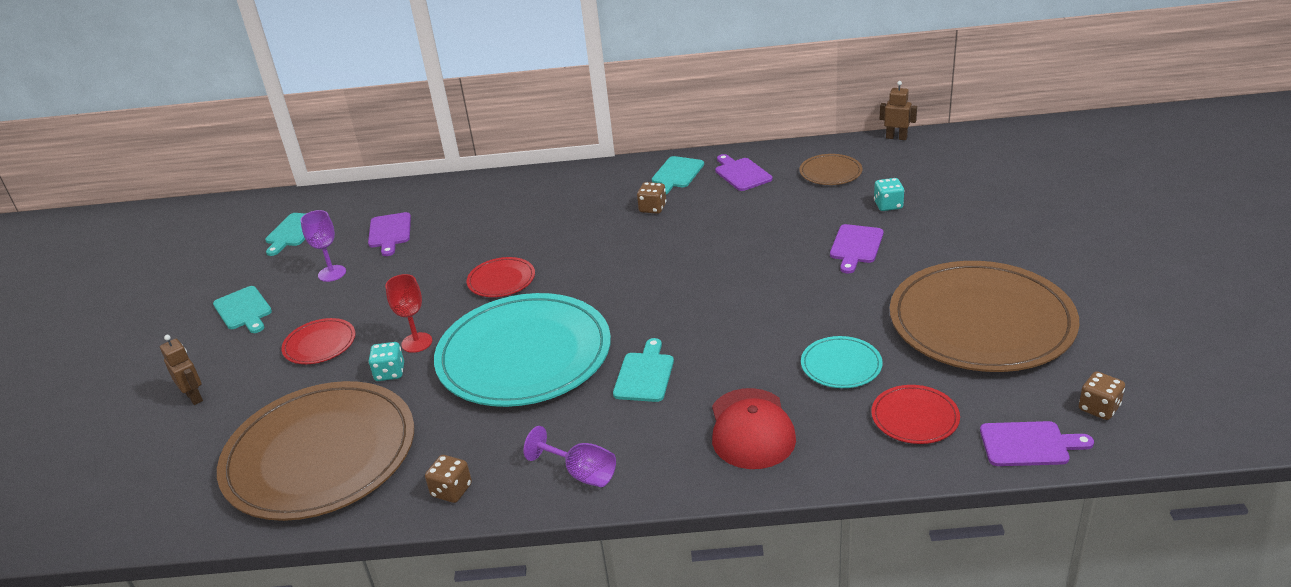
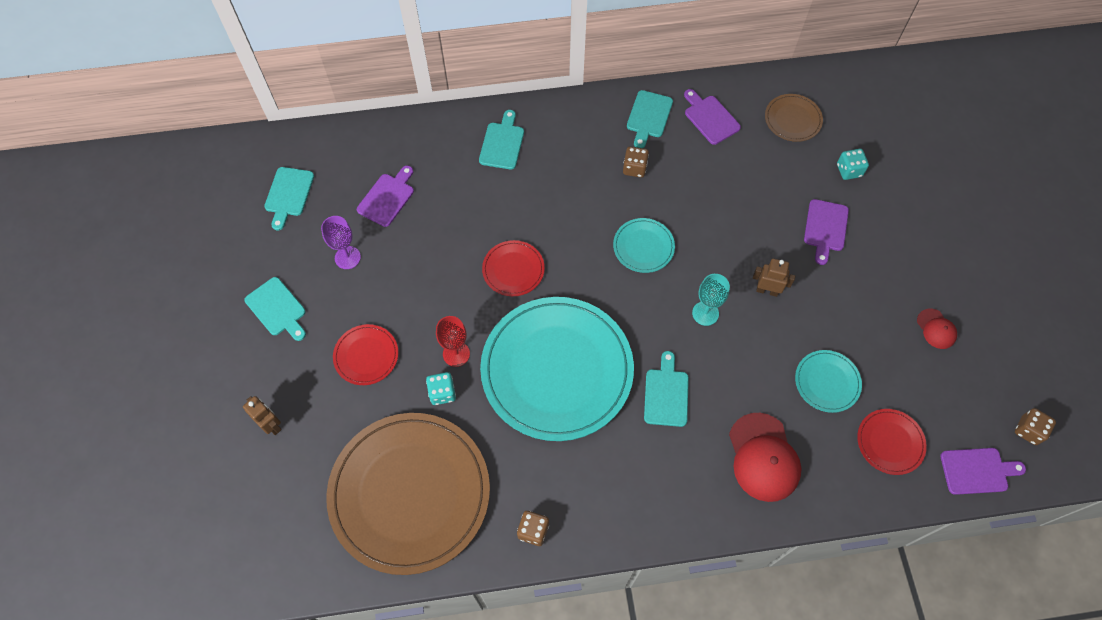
camera: 10 degrees left, 30 degrees up
(390, 232) = (387, 198): purple cutting board -> purple cutting board turned 135 degrees counterclockwise
(520, 195) = (502, 143): none -> turquoise cutting board
(581, 473) = (635, 509): purple goblet -> none
(648, 262) = (643, 247): none -> turquoise plate
(705, 311) = (705, 313): none -> turquoise goblet
(896, 137) = (849, 67): brown robot -> brown robot (767, 290)
(981, 322) = (936, 329): brown plate -> red cap

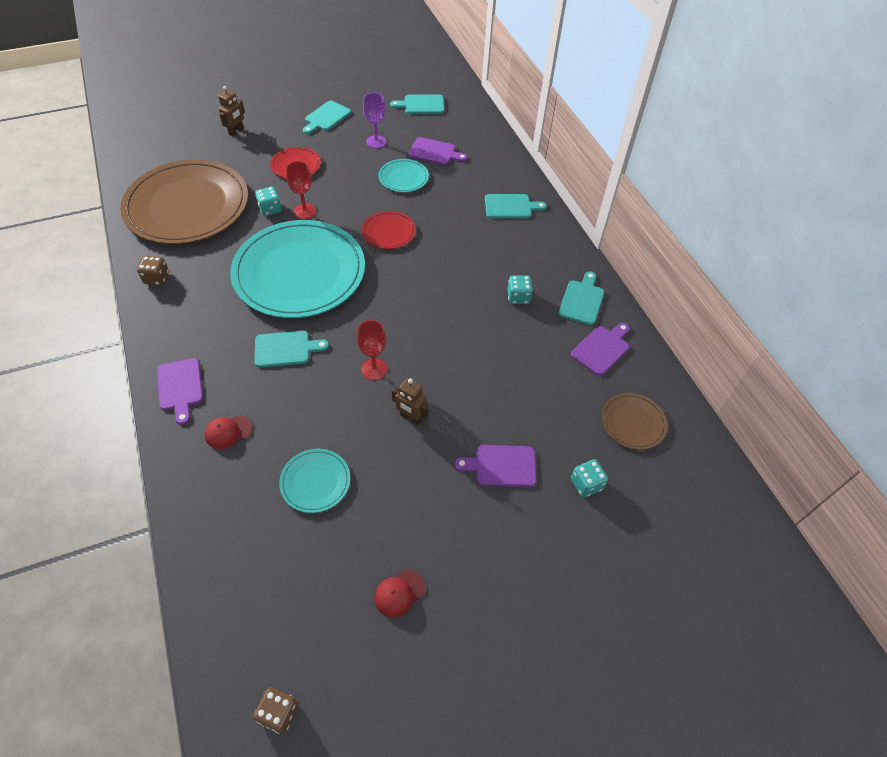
camera: 75 degrees right, 10 degrees down
(634, 168) = (518, 297): brown dice -> turquoise dice
(643, 247) = (434, 314): turquoise plate -> turquoise plate (403, 177)
(649, 116) = (582, 300): turquoise cutting board -> turquoise cutting board turned 105 degrees clockwise
(705, 313) = (374, 369): turquoise goblet -> red goblet
(763, 457) = (228, 432): red cap -> red cap, size x0.52
(767, 290) = (411, 418): brown robot -> brown robot turned 120 degrees clockwise
(890, 442) = (252, 549): red plate -> none
(977, 470) = (223, 648): purple cutting board -> purple cutting board (180, 387)

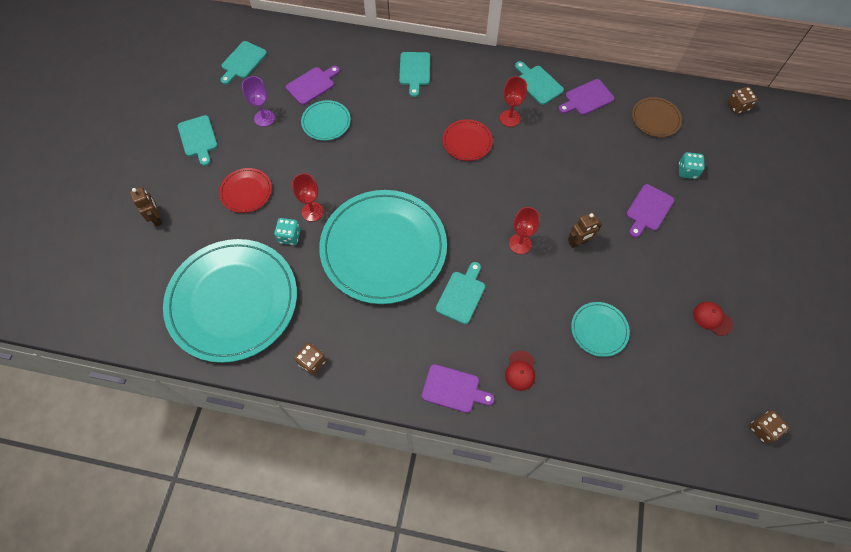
camera: 55 degrees left, 10 degrees up
(187, 206) = (232, 301): brown plate -> turquoise plate
(388, 232) = (383, 164): red plate -> red plate (467, 141)
(399, 593) = (712, 319): red cap -> red cap turned 135 degrees clockwise
(510, 206) = (415, 71): turquoise cutting board -> turquoise cutting board turned 150 degrees clockwise
(518, 297) = (510, 118): turquoise dice -> red goblet
(601, 349) = (587, 98): purple cutting board -> purple cutting board turned 105 degrees counterclockwise
(730, 501) = (737, 106): none -> brown dice

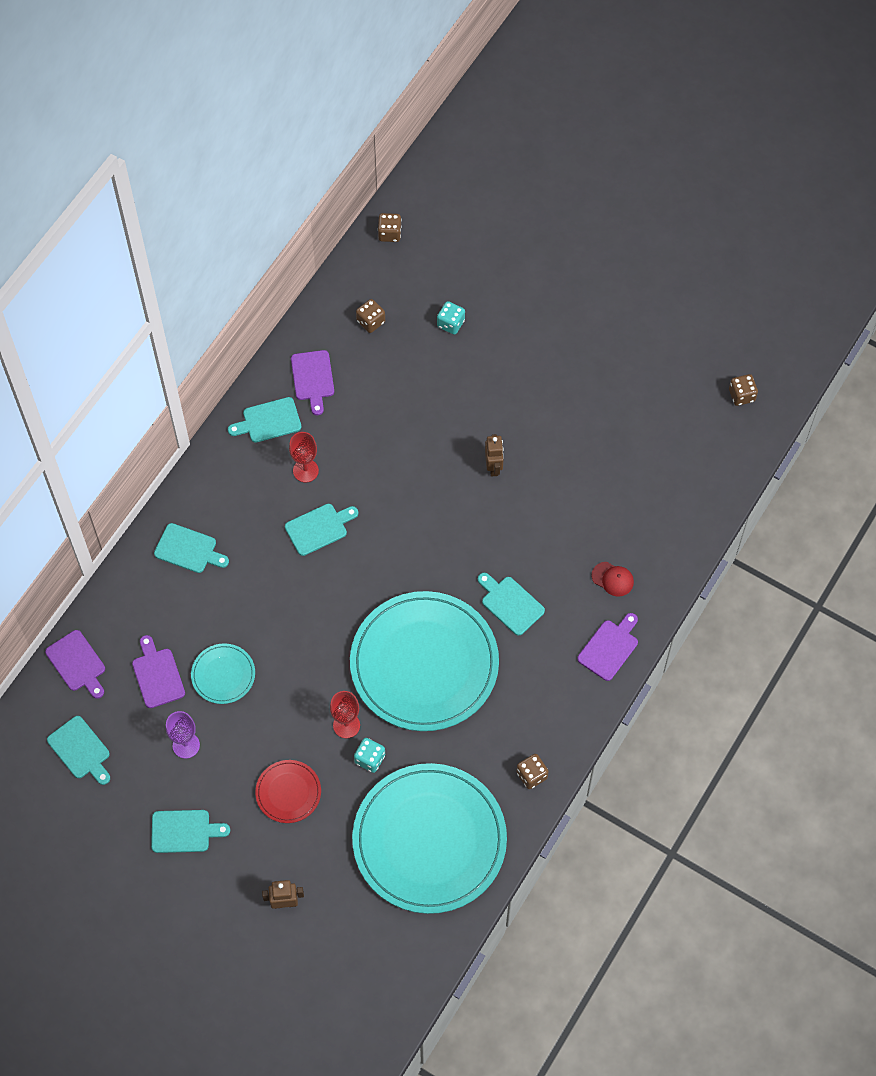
camera: 70 degrees left, 0 degrees up
(467, 141) = (319, 528): red plate -> turquoise cutting board
(520, 244) = (473, 524): red goblet -> none
(599, 330) = (597, 489): turquoise plate -> none
(648, 210) = (482, 383): purple cutting board -> purple cutting board (77, 663)
(655, 118) = (371, 322): brown plate -> brown dice
(712, 319) = (623, 383): red cap -> none

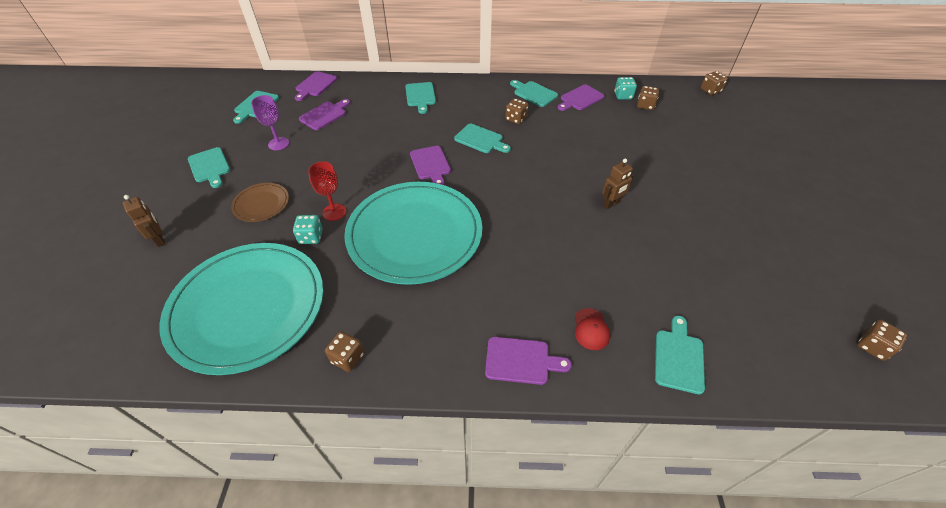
camera: 60 degrees right, 15 degrees down
(223, 675) = (341, 140): turquoise plate -> none
(288, 792) = (261, 204): red plate -> brown plate
(305, 470) = (516, 119): red goblet -> brown dice
(329, 600) = (431, 164): none -> purple cutting board
(450, 323) = (689, 138): turquoise dice -> turquoise dice (623, 96)
(510, 604) = (506, 265): turquoise cutting board -> turquoise cutting board (678, 357)

